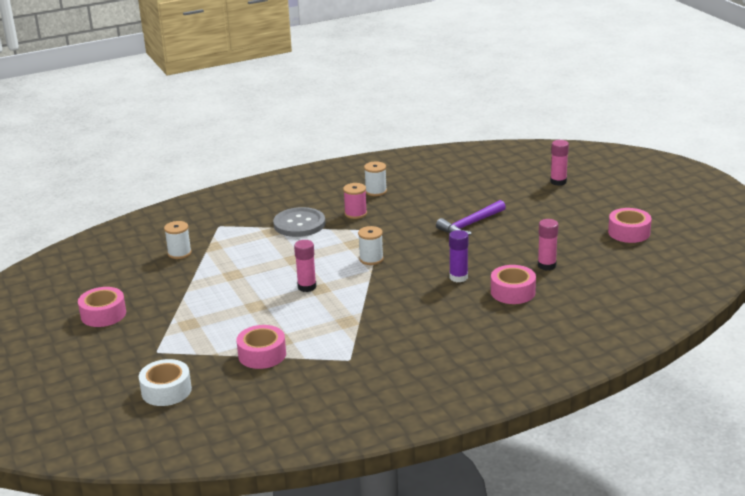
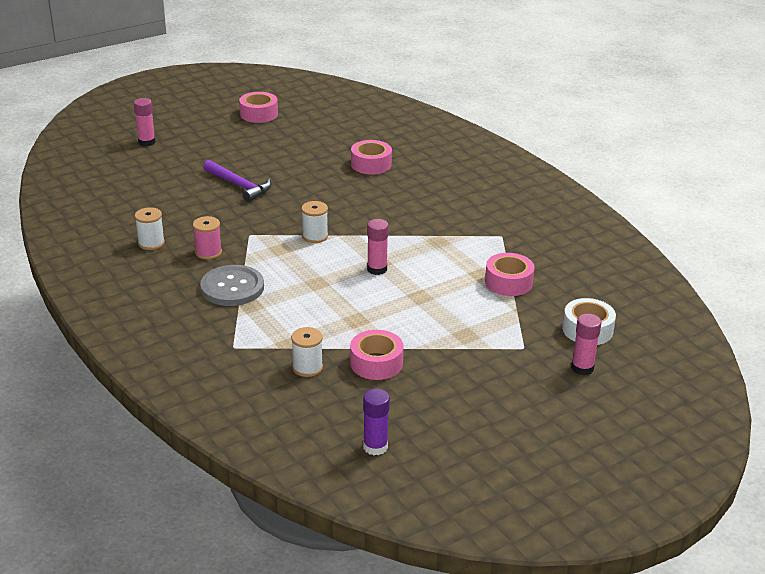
camera: 100 degrees left, 5 degrees up
(103, 314) = (460, 401): pink tape -> pink tape (376, 363)
(458, 277) = (348, 189): purple glue stick -> purple glue stick (375, 447)
(546, 265) = (322, 149): pink glue stick -> pink glue stick (582, 368)

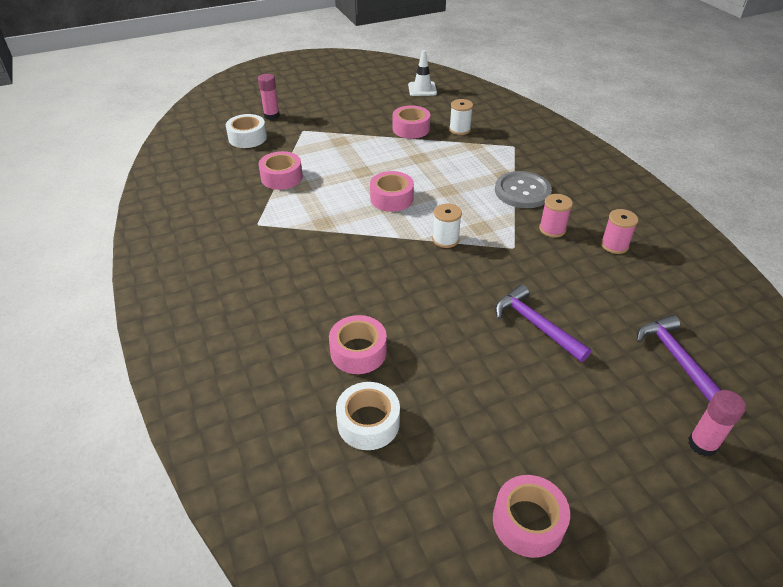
camera: 170 degrees left, 10 degrees up
(139, 175) = (677, 359): none -> purple hammer
(151, 243) = (614, 245): white spool -> pink spool
(353, 137) = (368, 422): none -> white tape
(375, 447) = (422, 89): purple glue stick -> white traffic cone
(377, 269) = (391, 198): pink glue stick -> pink tape

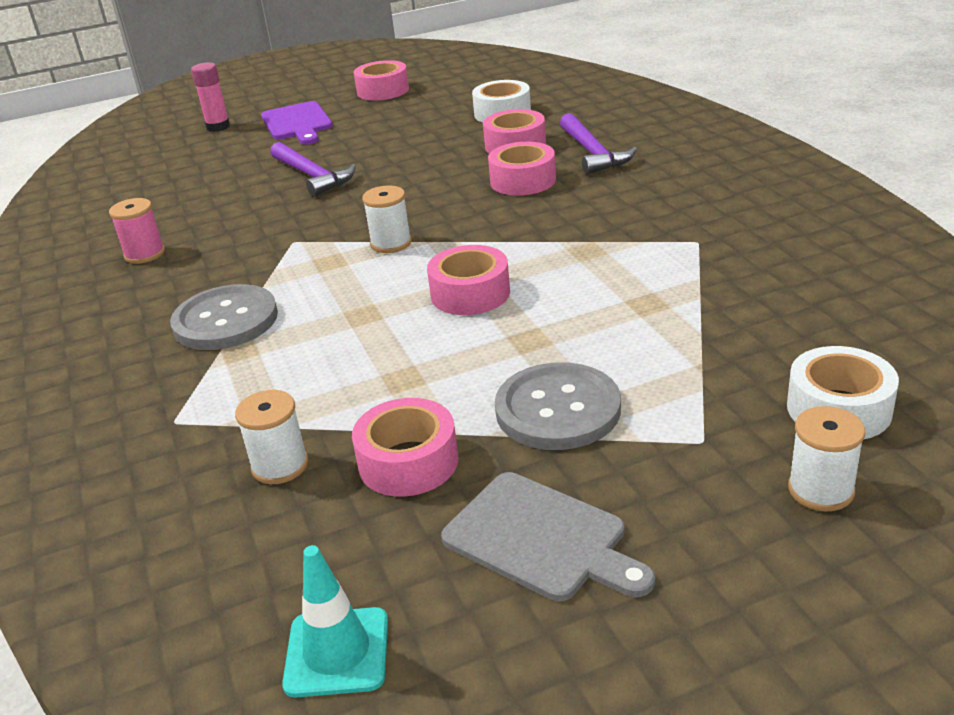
camera: 175 degrees left, 10 degrees down
(271, 116) = (821, 490): pink glue stick -> white spool
(281, 177) = (695, 317): pink tape -> pink tape (523, 181)
(353, 142) = (558, 409): none -> grey button
(364, 108) = (541, 538): none -> grey cutting board
(422, 89) = (337, 652): white traffic cone -> turquoise traffic cone
(552, 229) = (219, 267): pink spool -> none
(604, 438) = (297, 123): none -> purple cutting board
(677, 359) = (184, 166): purple hammer -> purple hammer (593, 153)

